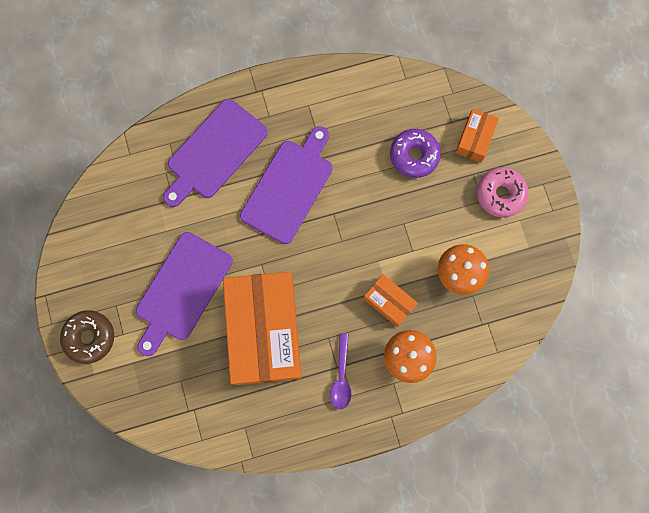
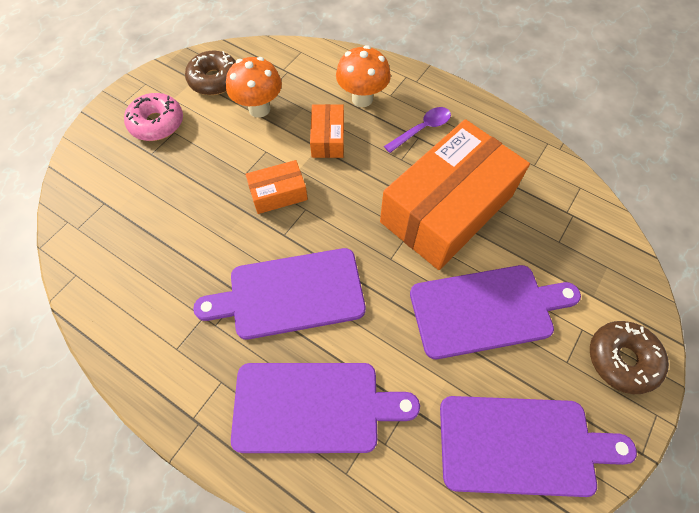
camera: 130 degrees left, 15 degrees down
(103, 239) = (522, 445): none -> purple cutting board
(414, 156) = (166, 209): purple donut -> none
(475, 139) = (111, 173): orange box -> orange box (278, 193)
(516, 263) = (214, 80): none -> brown donut

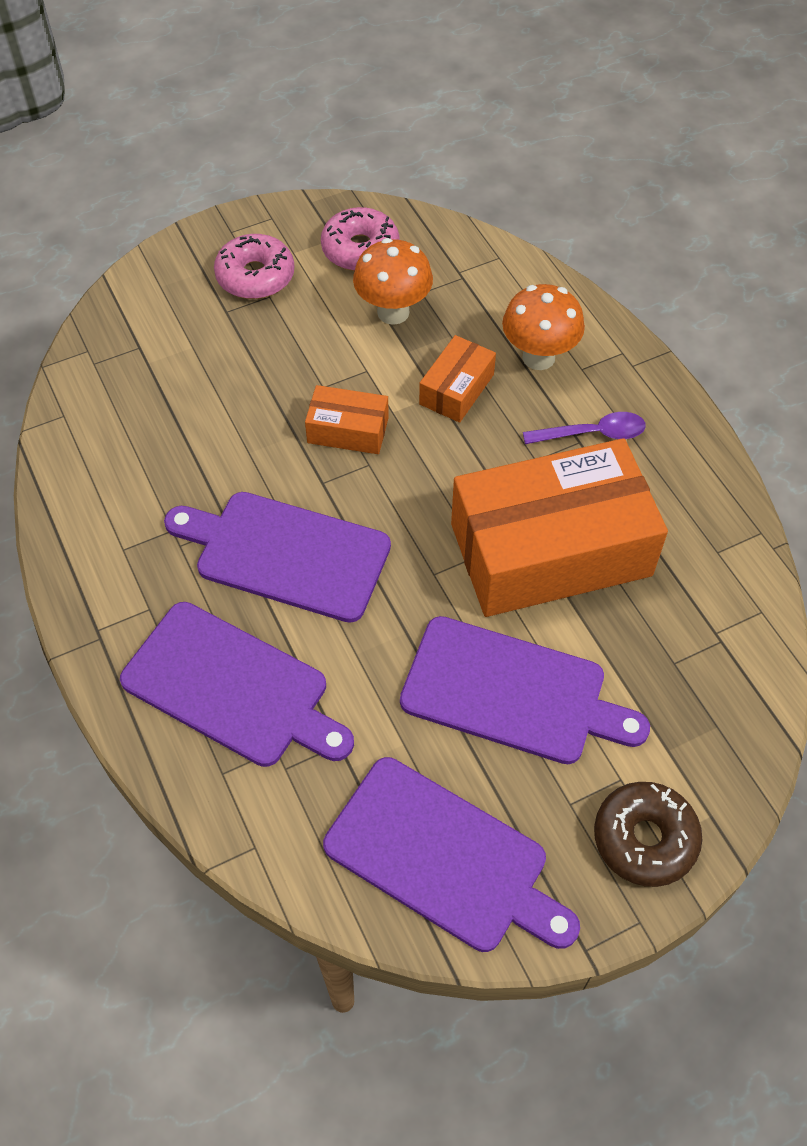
camera: 30 degrees right, 5 degrees down
(214, 80) = (360, 249): brown donut -> pink donut

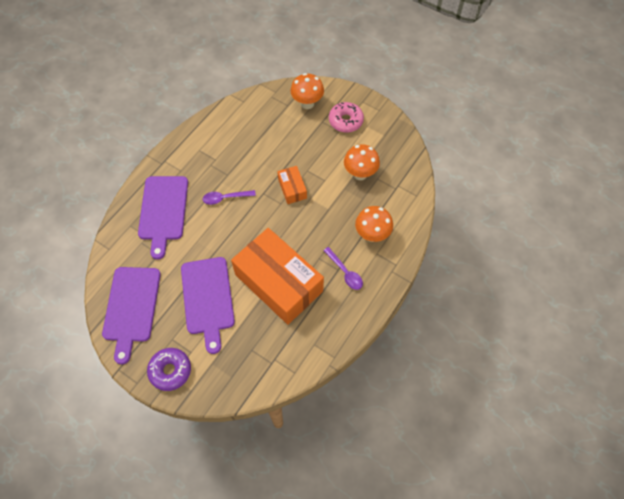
camera: 60 degrees right, 5 degrees up
(163, 314) = (307, 103): none -> orange mushroom
(286, 554) = (225, 198): purple cutting board -> purple spoon
(360, 249) = (384, 147): pink donut -> none
(456, 389) = (336, 214): orange box -> none
(644, 839) = (170, 371): brown donut -> purple donut

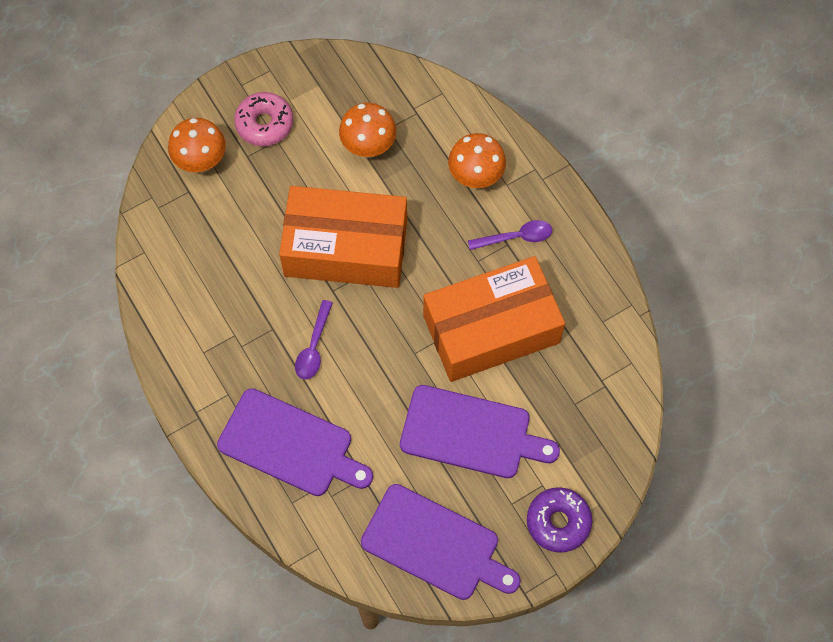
camera: 65 degrees left, 5 degrees up
(292, 188) = (346, 248): orange box -> orange box, size x2.25

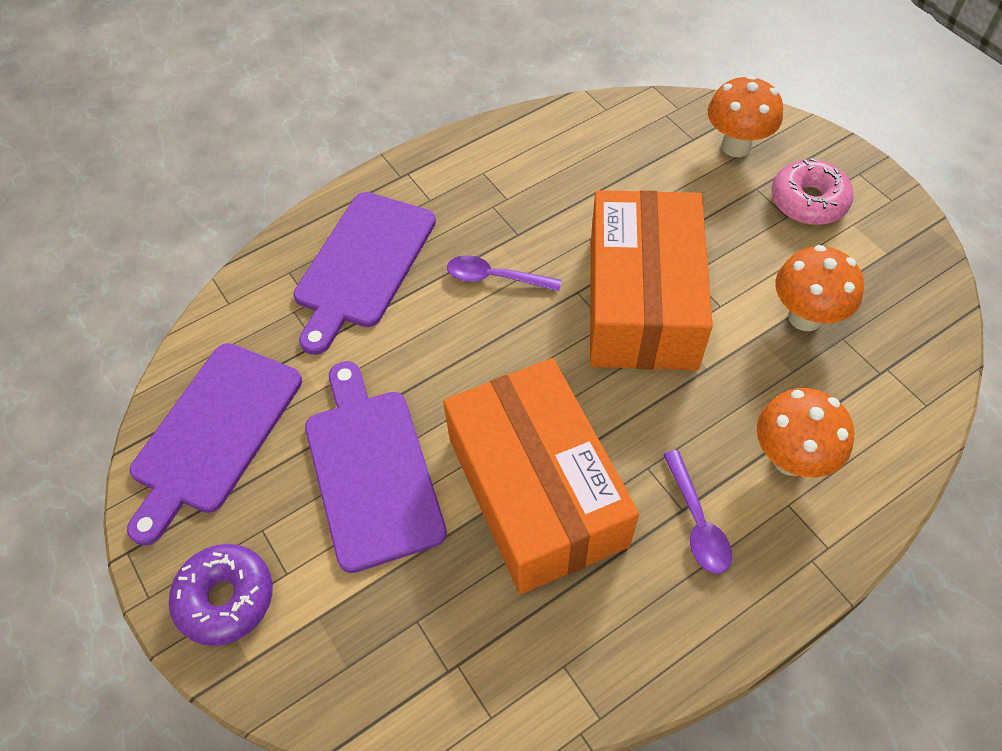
camera: 90 degrees right, 10 degrees down
(471, 433) = (372, 470): purple cutting board -> purple cutting board turned 150 degrees clockwise

